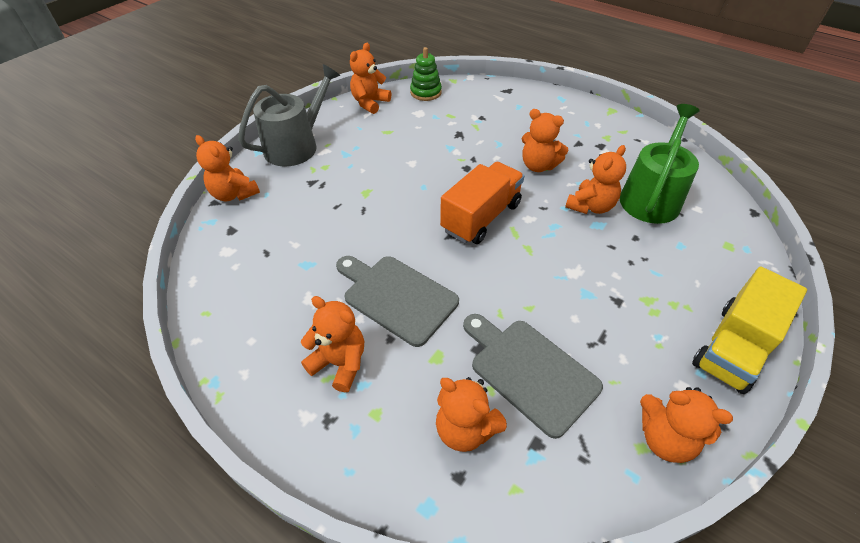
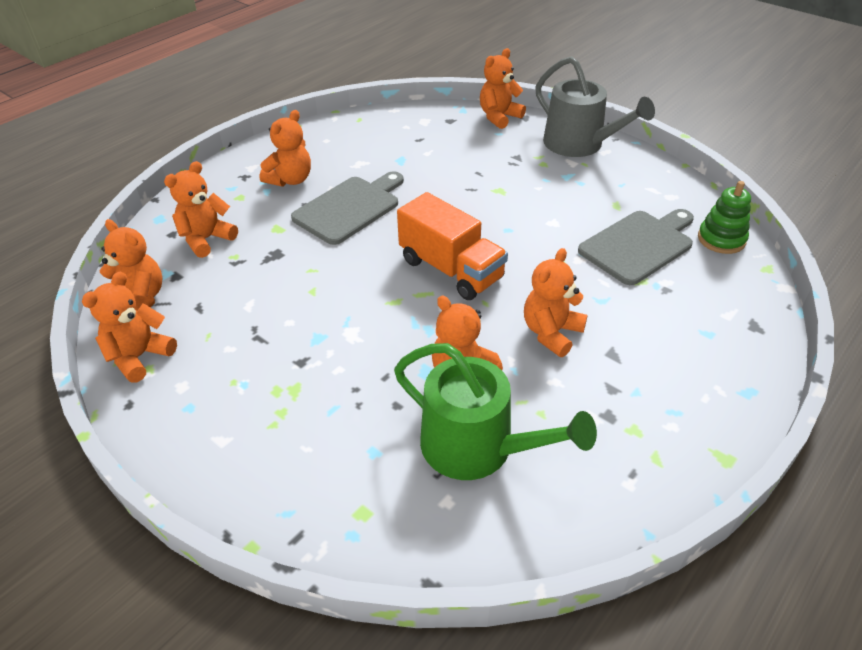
camera: 95 degrees right, 5 degrees down
(370, 103) = (680, 191): orange teddy bear -> orange teddy bear (139, 300)
(529, 371) = (241, 281): grey cutting board -> grey cutting board (638, 245)
(733, 347) = (205, 449): yellow truck -> none

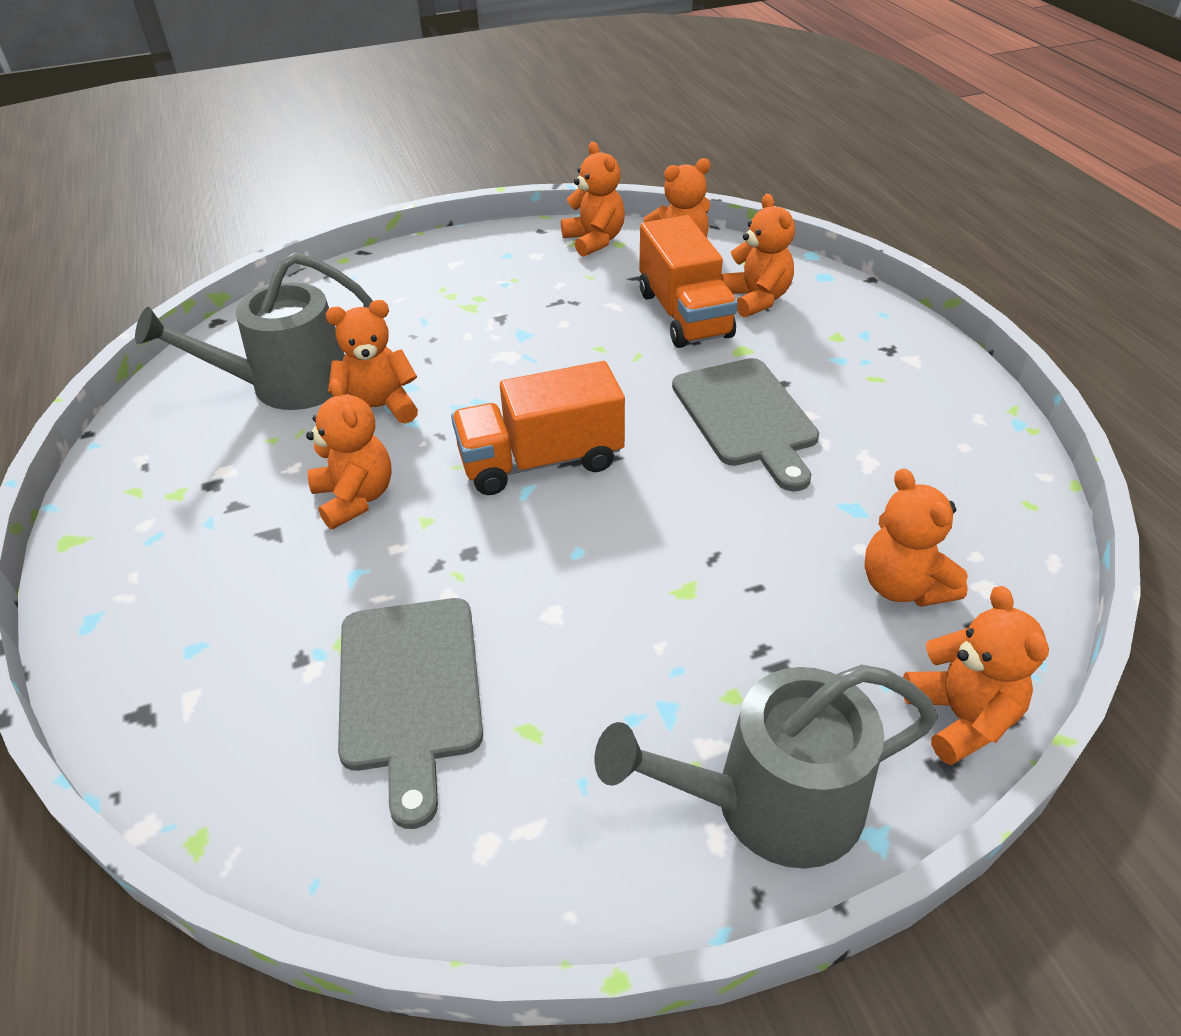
camera: 120 degrees right, 0 degrees up
(245, 265) = (684, 314): none -> orange truck
(290, 180) = (856, 384): orange teddy bear -> orange teddy bear (903, 586)
(477, 447) = (288, 384): green watering can -> grey watering can
(721, 239) = (315, 830): green stacking toy -> none

